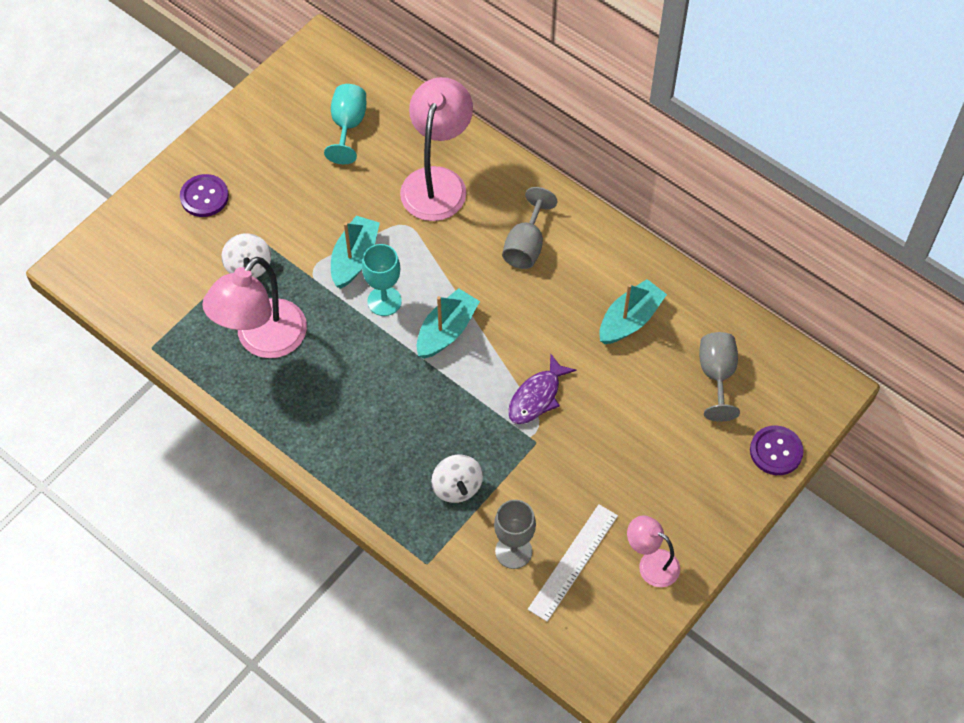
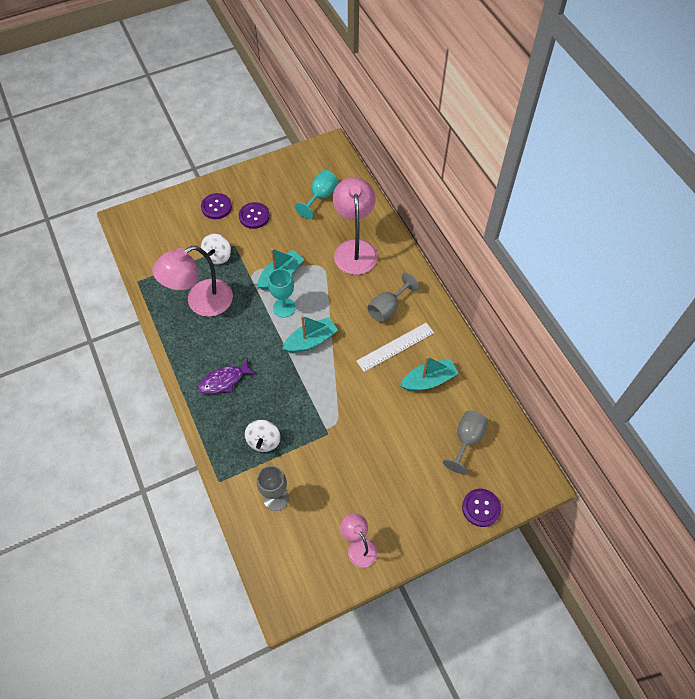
camera: 25 degrees right, 0 degrees up
(268, 189) = (254, 216): none -> purple button
(437, 182) = (355, 249): pink lamp -> pink lamp turned 45 degrees counterclockwise
(537, 397) = (344, 405): purple fish -> purple fish (224, 381)
(573, 562) = (309, 522): white ruler -> white ruler (395, 347)

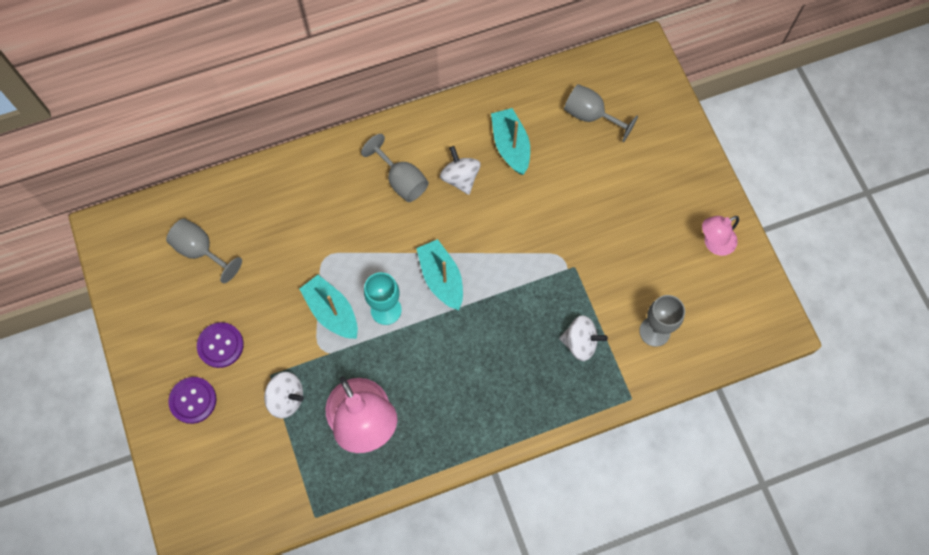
camera: 85 degrees left, 10 degrees up
(224, 381) = (491, 391): purple fish -> none
(320, 197) = (201, 251): turquoise goblet -> grey goblet
(355, 249) = (301, 212): pink lamp -> none
(395, 347) = (460, 178): white ruler -> white spinning top
(481, 508) = (672, 114): purple button -> none

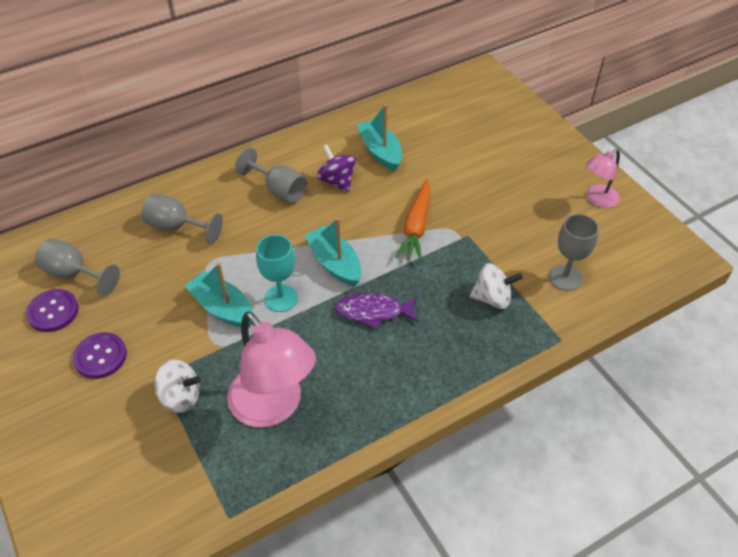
camera: 10 degrees left, 20 degrees down
(193, 400) = (70, 415): purple button -> purple button (53, 311)
(460, 178) = (337, 181): white spinning top -> purple spinning top
(467, 339) = (373, 312): none -> purple fish
(527, 247) = (416, 226): none -> orange carrot
(591, 116) = (450, 121): grey goblet -> grey goblet (176, 227)

